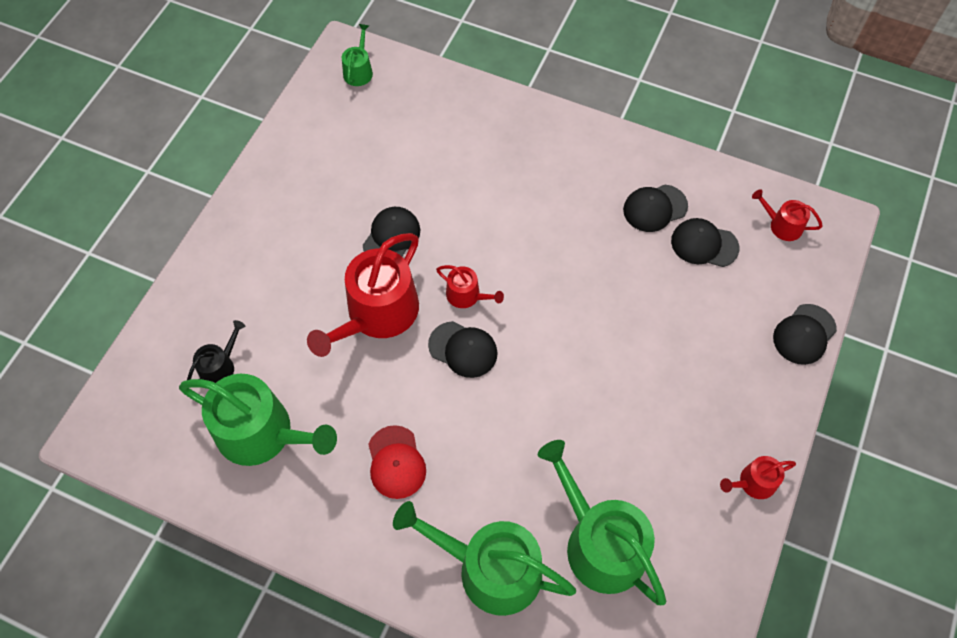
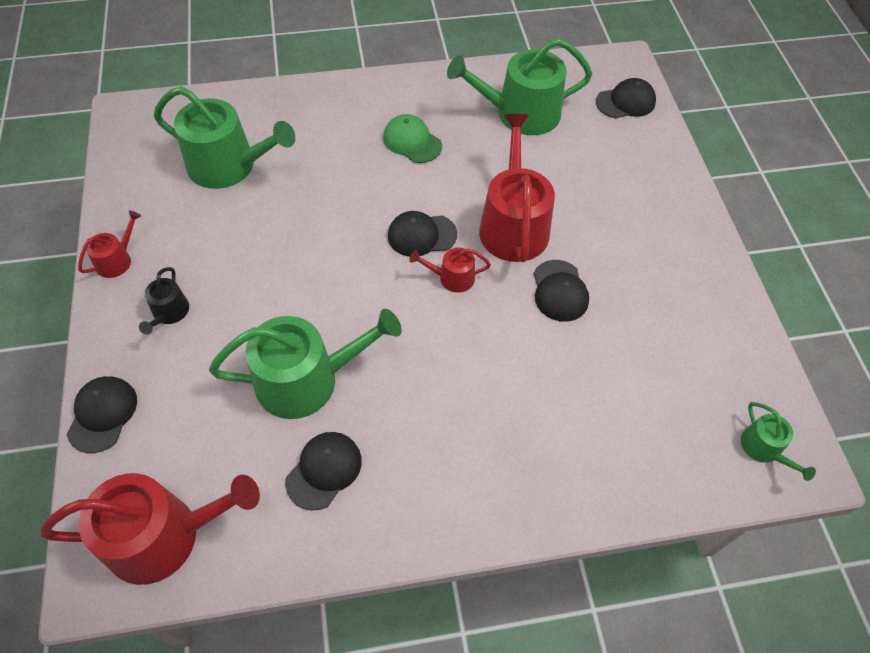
camera: 145 degrees right, 5 degrees down
(220, 366) = (591, 134): black watering can -> black watering can (169, 313)
(396, 462) = (412, 141): red cap -> green cap
(489, 568) = (300, 118): green watering can -> green watering can (307, 380)
(704, 244) = (248, 457): black cap -> black cap (625, 102)
(782, 225) = (164, 535): red watering can -> red watering can, size x2.10

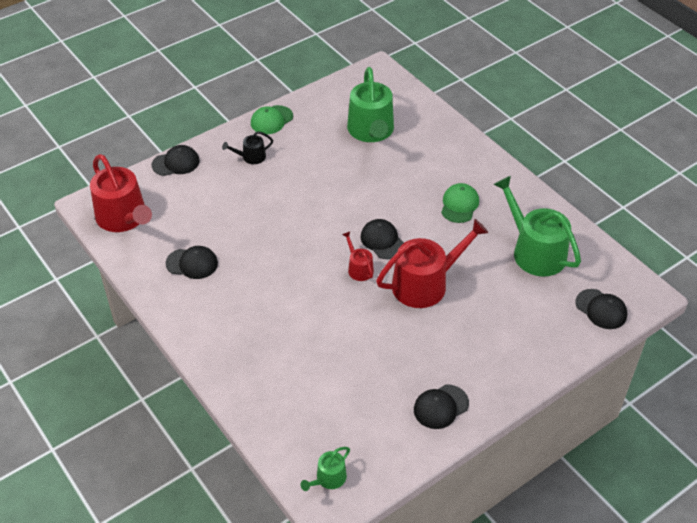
camera: 65 degrees right, 10 degrees down
(117, 260) = (271, 120): red watering can -> green cap
(307, 380) = (244, 232): green watering can -> none
(559, 291) = (386, 327): black cap -> black cap (440, 407)

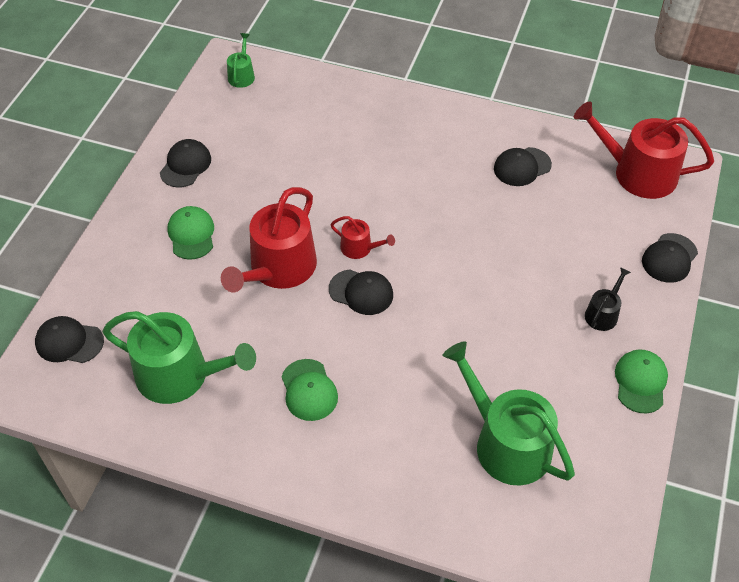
camera: 145 degrees right, 5 degrees up
(472, 342) = (191, 234): none -> green cap

